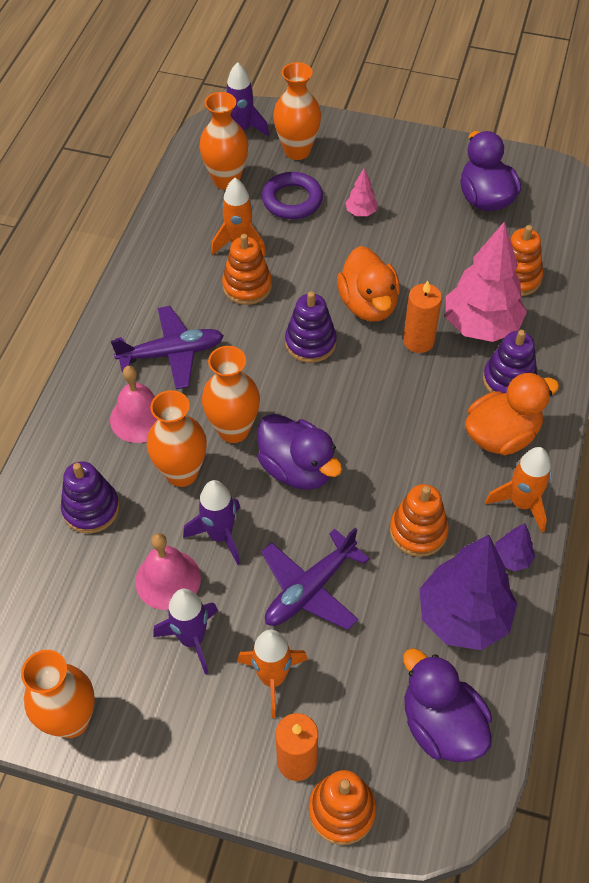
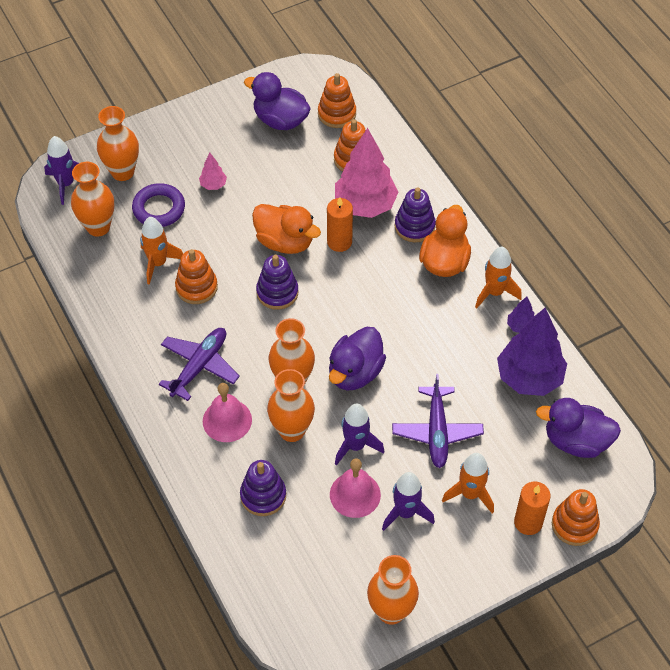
camera: 45 degrees left, 0 degrees up
(297, 468) = (355, 373): purple duck -> purple duck turned 120 degrees clockwise
(418, 531) = (458, 352): orange stacking toy -> orange stacking toy (337, 114)

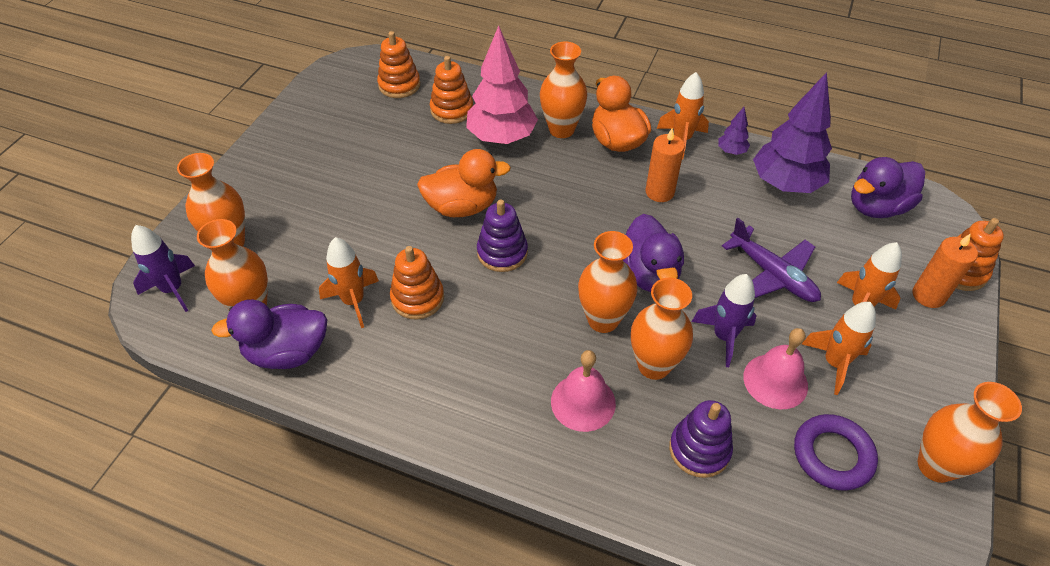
camera: 40 degrees left, 5 degrees down
(159, 209) = (304, 252): purple ring -> purple ring (832, 455)
(199, 366) = (499, 369): purple plane -> none
(213, 185) = (341, 200): pink tree -> none
(280, 120) = (352, 115): purple duck -> purple duck (287, 352)
(339, 242) = (512, 178): orange candle -> orange candle (659, 192)
(406, 513) = (834, 363): purple rocket -> orange rocket
(414, 226) = (561, 129): purple stacking toy -> orange vase

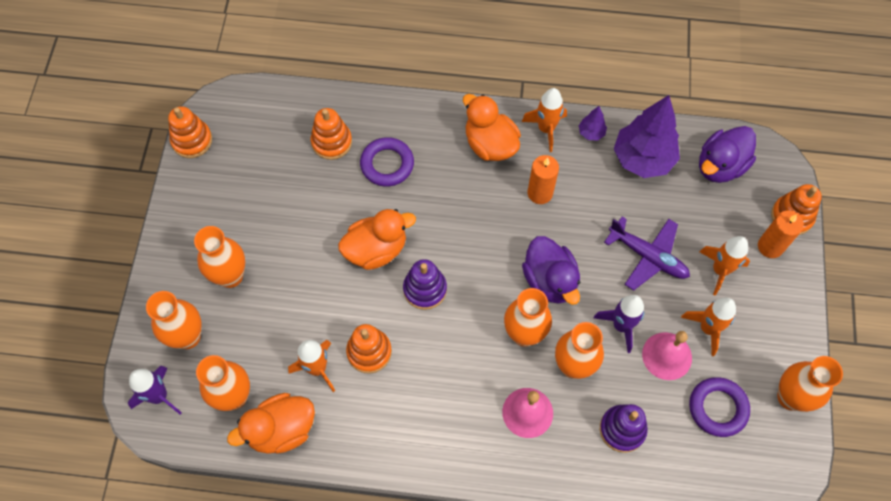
camera: 15 degrees left, 15 degrees up
(287, 352) = (281, 430): purple duck -> orange duck
(399, 85) = (272, 123): orange stacking toy -> orange stacking toy (192, 140)
(501, 138) = (387, 164): pink tree -> purple ring
(561, 129) = (438, 142): orange vase -> orange vase (230, 276)

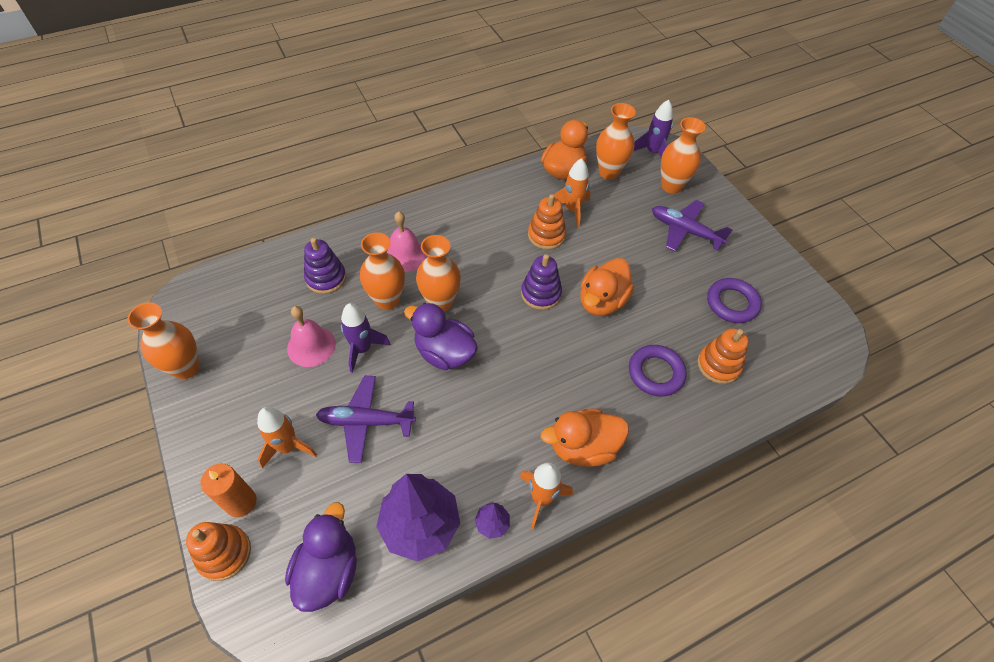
camera: 145 degrees right, 10 degrees down
(192, 140) = (820, 303): orange stacking toy -> none
(230, 276) = (684, 231): orange vase -> purple plane
(490, 144) = (583, 447): orange duck -> orange duck turned 150 degrees clockwise
(540, 193) = (503, 425): orange candle -> none
(708, 328) = (282, 387): orange rocket -> none
(717, 408) = (251, 329): purple ring -> purple ring (732, 303)

